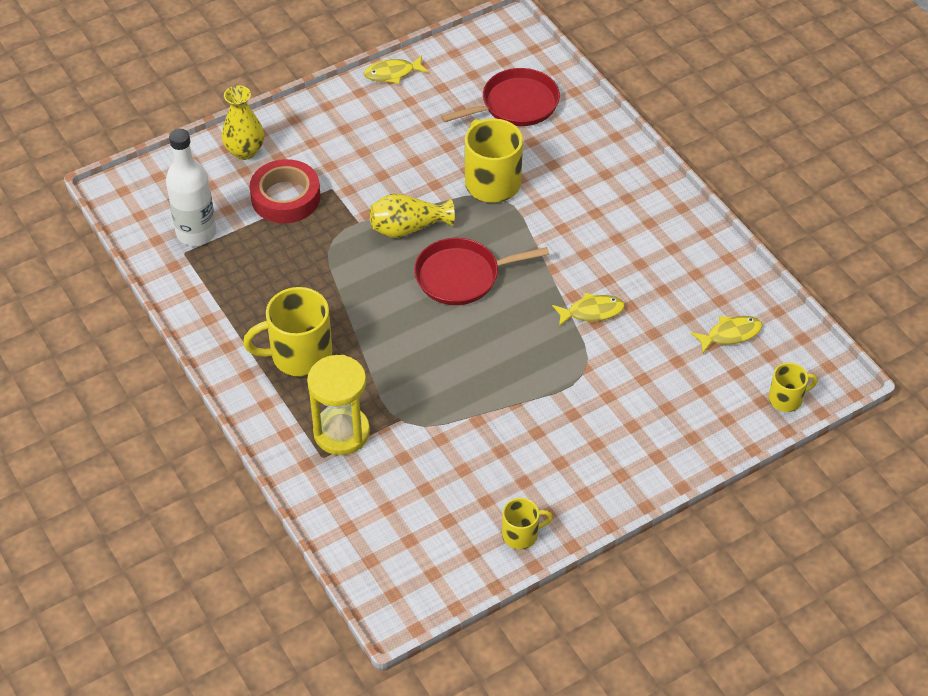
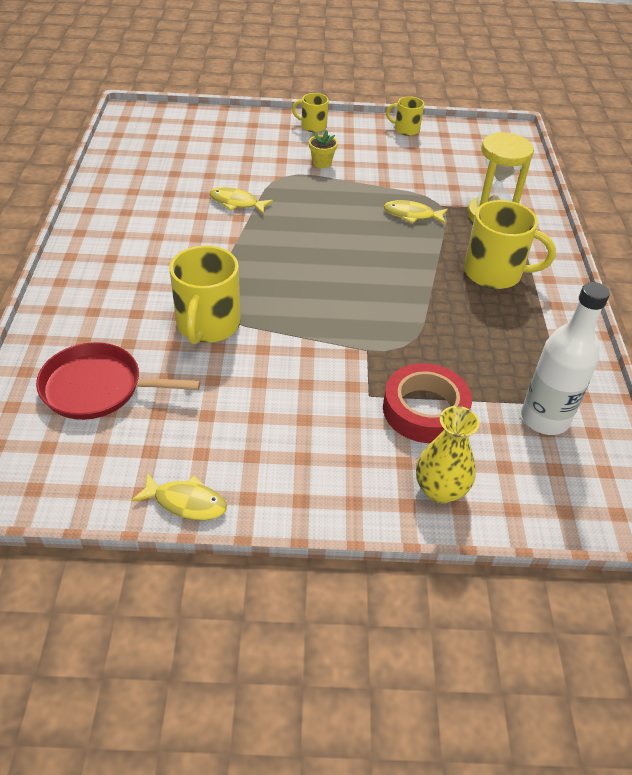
camera: 150 degrees left, 5 degrees down
(408, 228) = (324, 323): yellow vase -> none
(461, 276) = (312, 266): red pan -> none
(564, 415) = (322, 163): none -> yellow flower pot
(730, 334) = (160, 154): yellow fish -> yellow fish (412, 215)
(786, 399) = (172, 116): yellow mug -> yellow mug (312, 126)

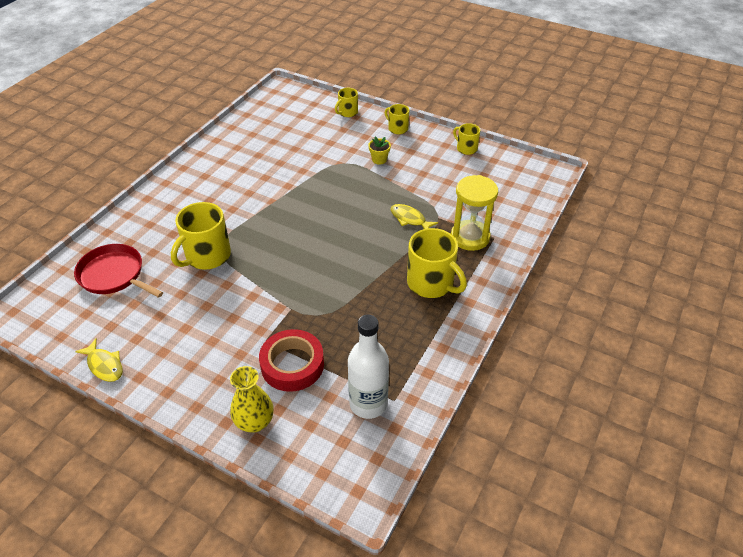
camera: 30 degrees right, 0 degrees up
(236, 203) = (295, 174): yellow fish -> none
(239, 122) = (347, 112): none -> yellow mug

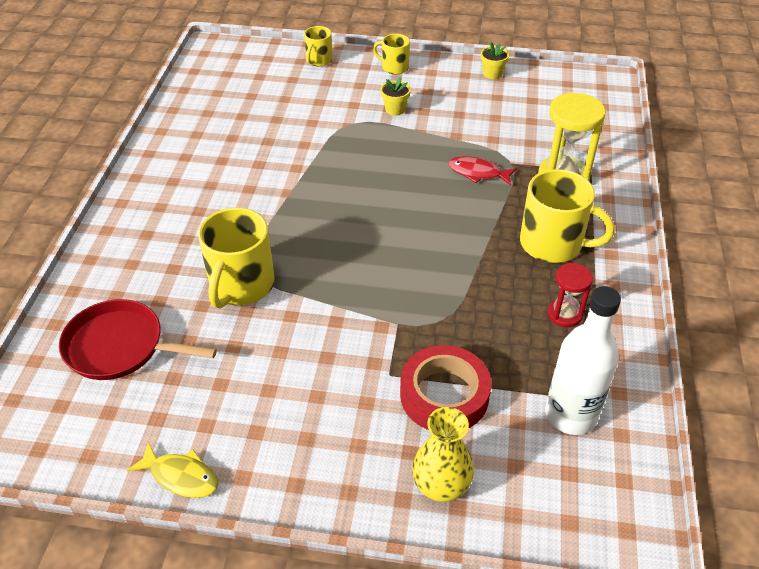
camera: 20 degrees left, 0 degrees up
(408, 335) = (564, 314): none -> red hourglass
(409, 219) = (478, 173): yellow fish -> red fish
(466, 148) = (492, 74): yellow mug -> yellow flower pot

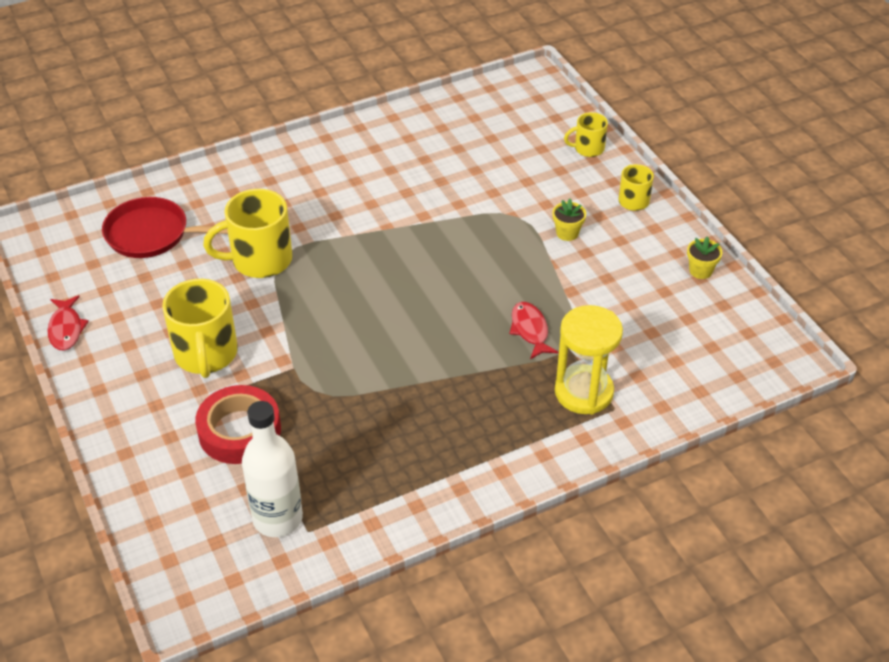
camera: 55 degrees right, 0 degrees up
(119, 346) = (151, 234): red pan -> red pan turned 60 degrees counterclockwise
(181, 476) = (66, 329): yellow fish -> red fish
(441, 486) = (151, 469): yellow vase -> none
(553, 244) = (478, 424): yellow mug -> yellow mug (206, 354)
(564, 314) = (392, 469): red hourglass -> none

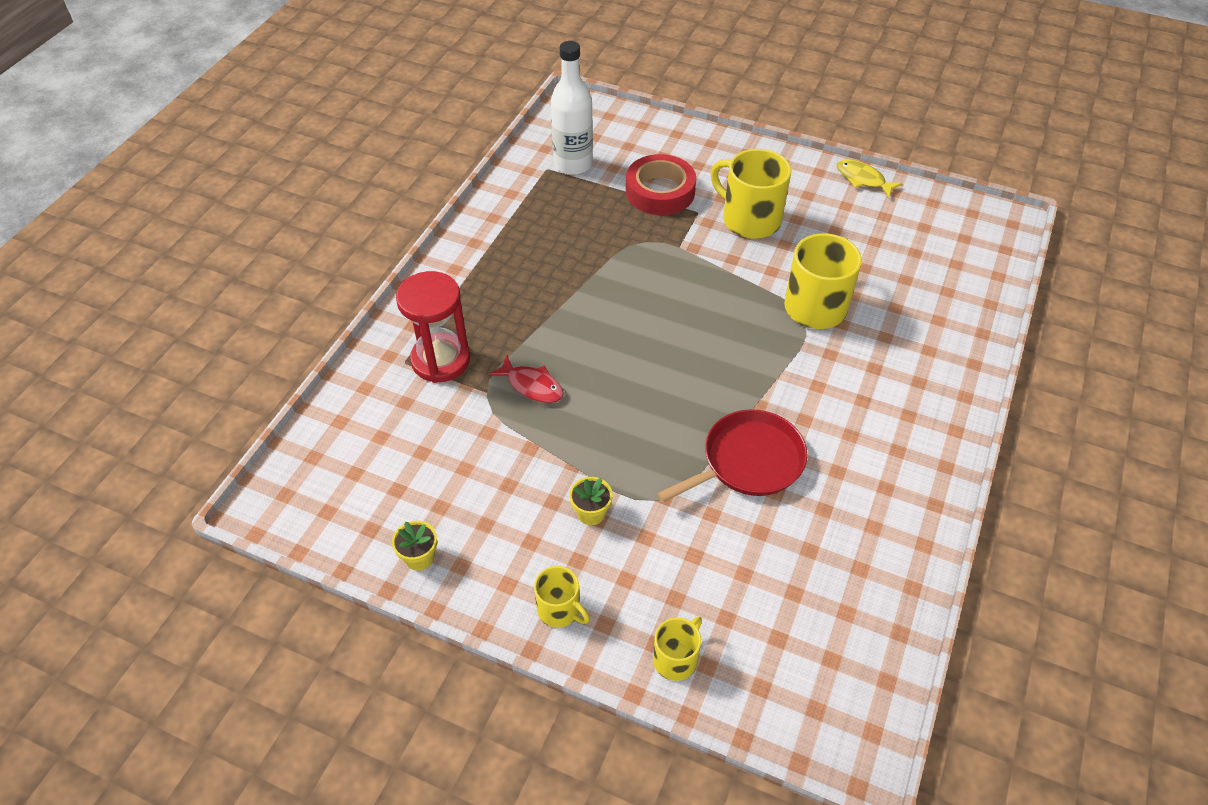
camera: 140 degrees right, 5 degrees up
(66, 329) = (863, 179): red fish -> yellow fish
(151, 234) = (925, 273): red pan -> red pan (748, 461)
(583, 392) = (440, 360): yellow hourglass -> red hourglass

